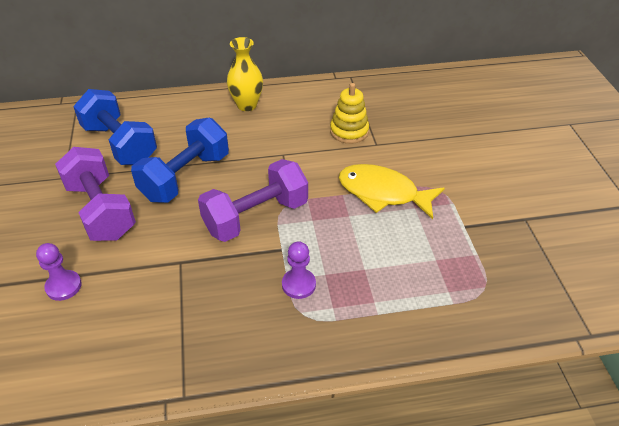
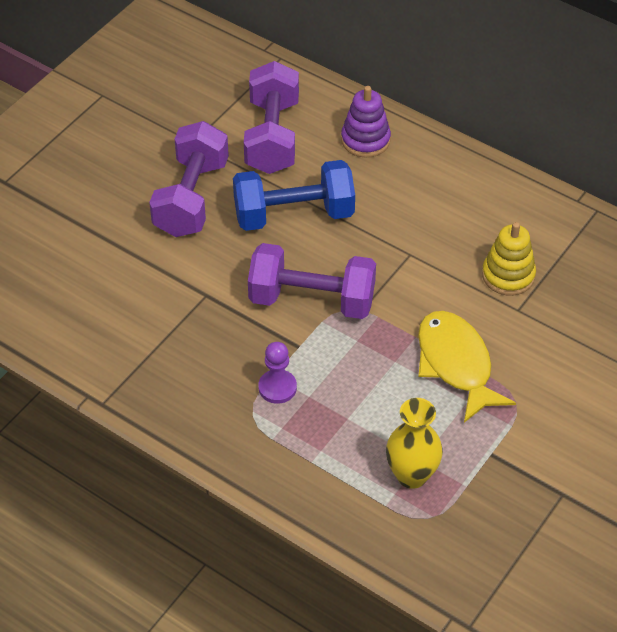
camera: 45 degrees right, 5 degrees up
(63, 286) = (102, 249): purple pawn -> none
(120, 144) = (272, 137): blue dumbbell -> purple dumbbell
(183, 114) = (365, 140): none -> purple stacking toy
(247, 105) = (439, 172): yellow vase -> yellow vase (411, 475)

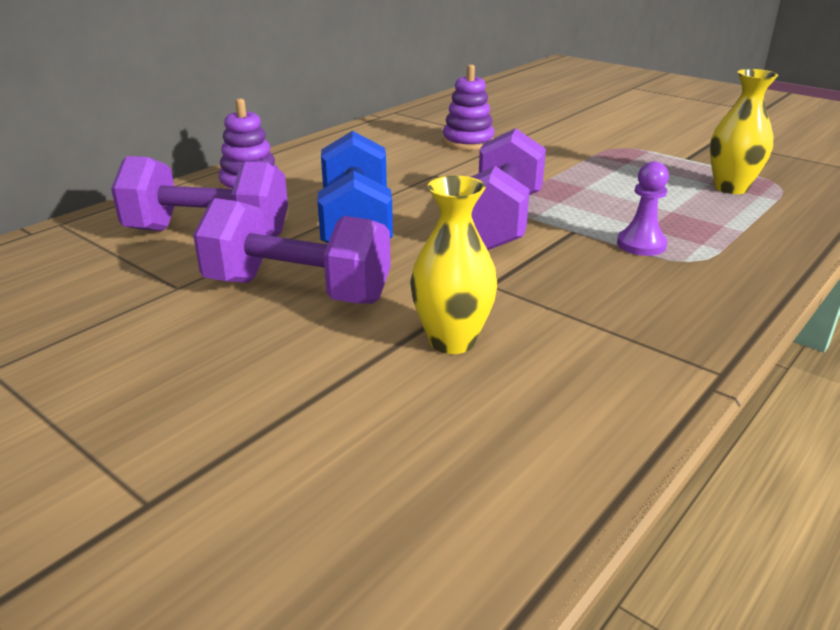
camera: 85 degrees left, 20 degrees down
(134, 277) = (452, 341): none -> yellow vase
(456, 364) = (582, 165): yellow fish -> none
(508, 275) = (468, 141): yellow stacking toy -> purple stacking toy

